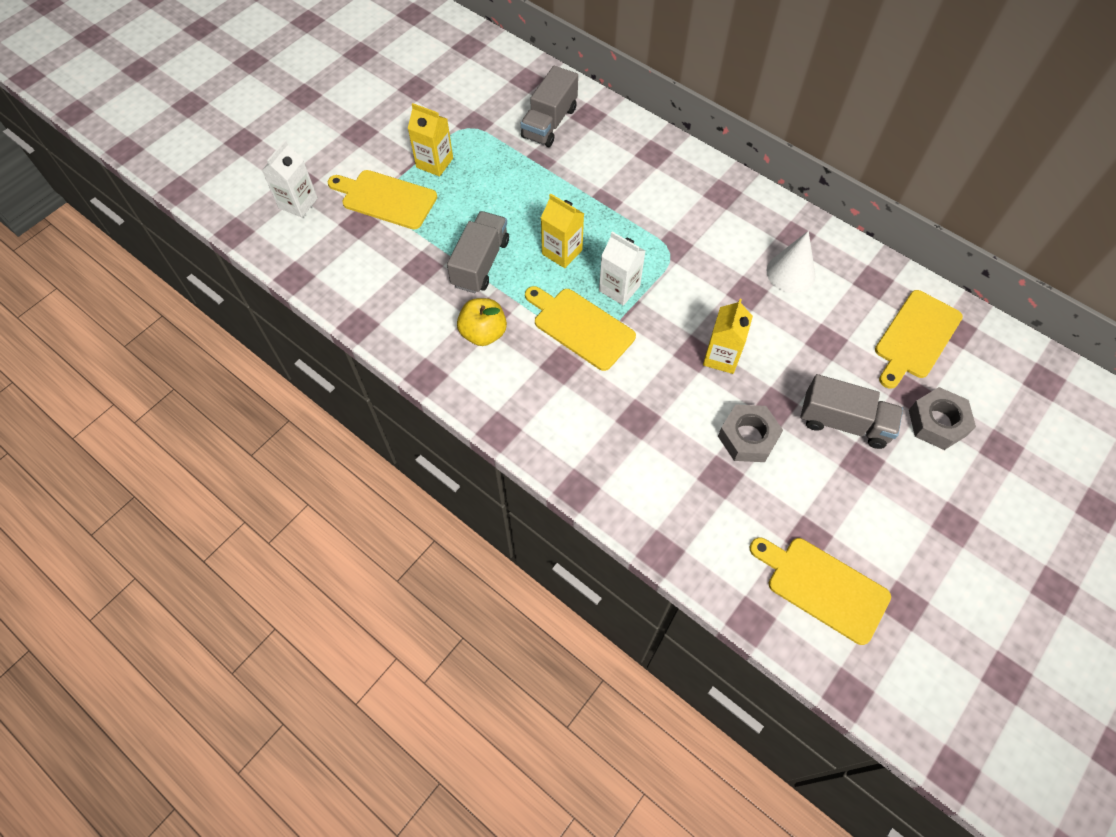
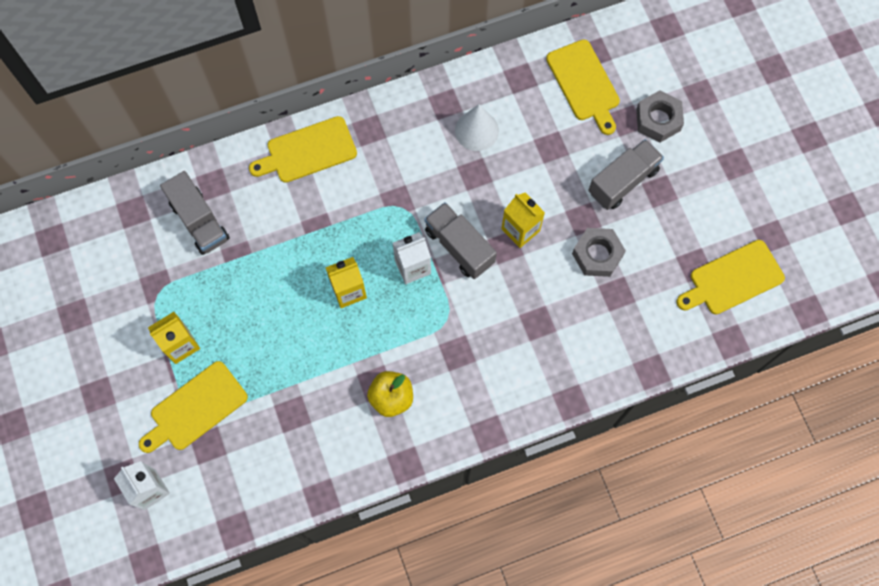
camera: 60 degrees left, 10 degrees up
(480, 263) = (319, 363): grey truck -> grey truck (459, 246)
(580, 326) = (430, 318): yellow cutting board -> yellow cutting board (307, 151)

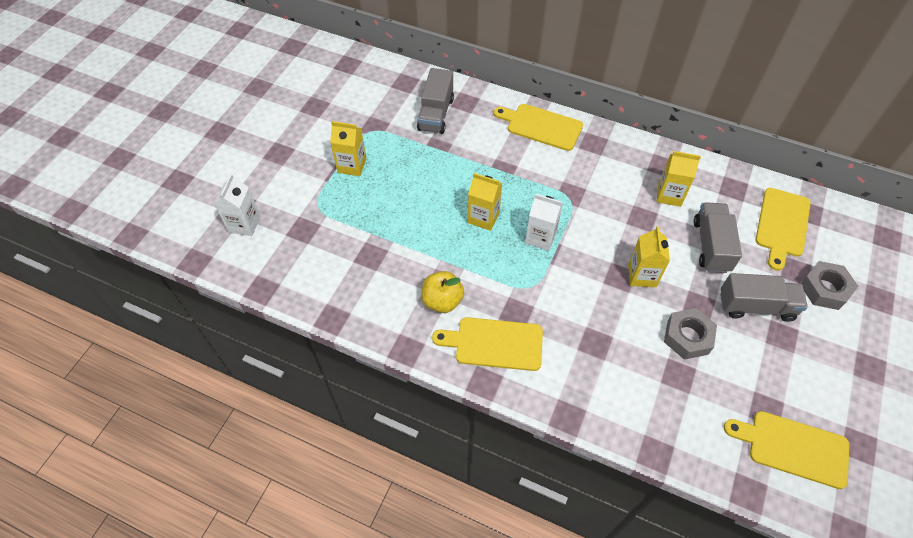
camera: 45 degrees right, 15 degrees down
(195, 408) = (320, 204): yellow cutting board -> yellow cutting board (494, 343)
(459, 246) = (586, 251): grey truck -> grey truck (711, 246)
(476, 130) = (669, 195): white cone -> yellow carton

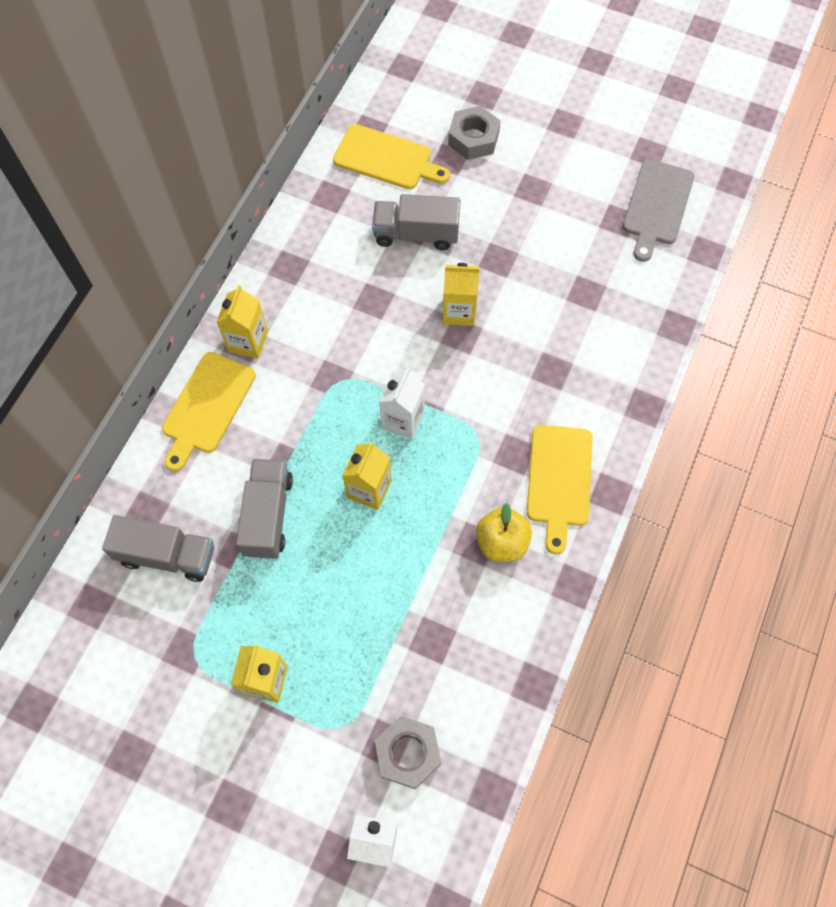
camera: 90 degrees left, 10 degrees up
(669, 195) = (338, 265): yellow carton -> yellow carton (248, 341)
(687, 337) = (539, 277): grey nut -> grey nut (408, 753)
(756, 306) = (497, 205): grey truck -> grey truck (268, 515)
(792, 447) = (656, 206): yellow cutting board -> grey cutting board

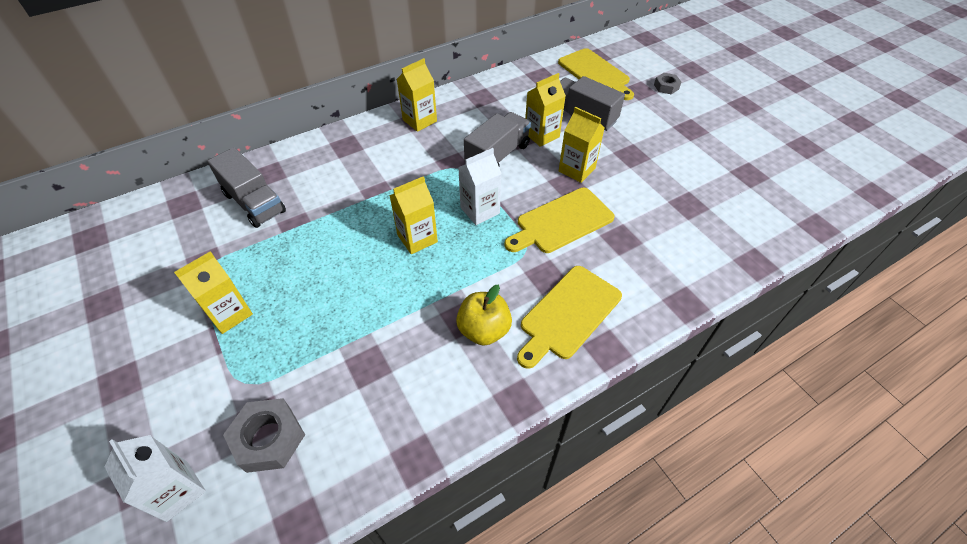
camera: 35 degrees right, 15 degrees down
(206, 407) = (361, 140): yellow cutting board -> yellow cutting board (561, 222)
(268, 515) = (336, 216): grey truck -> grey truck (497, 155)
(392, 285) = (541, 135): none -> yellow carton
(473, 138) = (666, 87): grey nut -> grey nut, size x0.58
(656, 206) = (790, 180): grey cutting board -> none

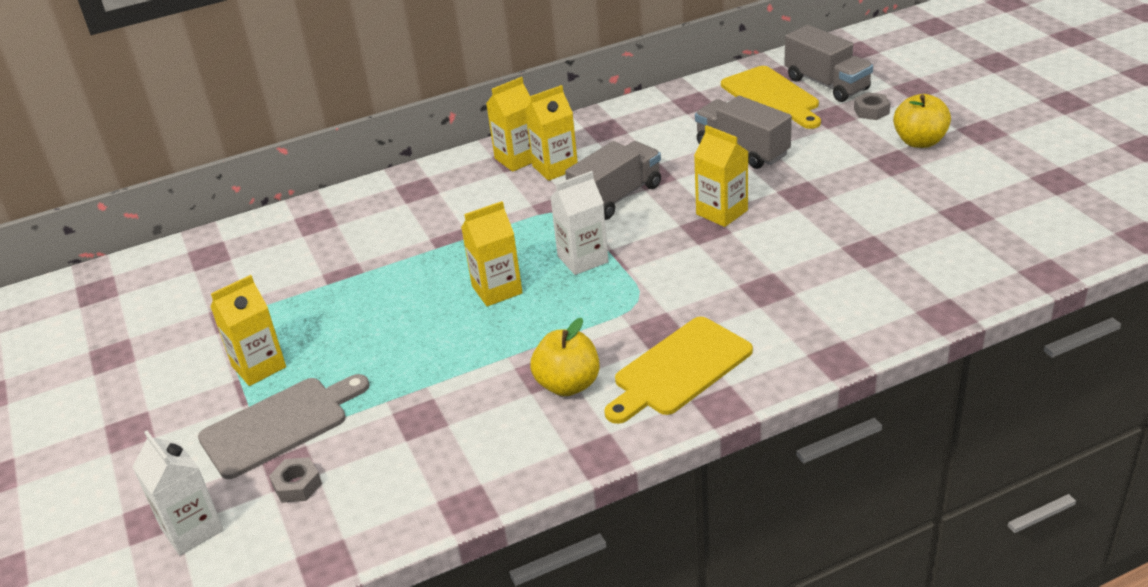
camera: 10 degrees right, 15 degrees down
(250, 374) = (280, 424): none -> grey cutting board
(254, 203) = (295, 253): grey truck -> grey truck (826, 84)
(269, 438) = (297, 485): grey nut -> grey nut, size x0.58
(541, 135) = (681, 173): yellow carton -> yellow carton (555, 168)
(561, 222) = (689, 271): yellow cutting board -> none
(704, 113) = (919, 142): none -> yellow apple

